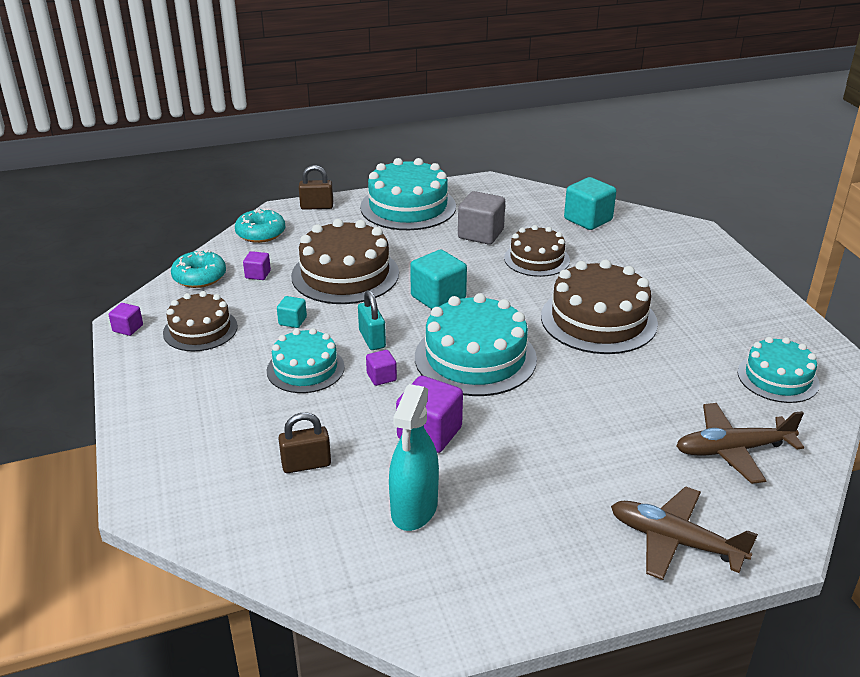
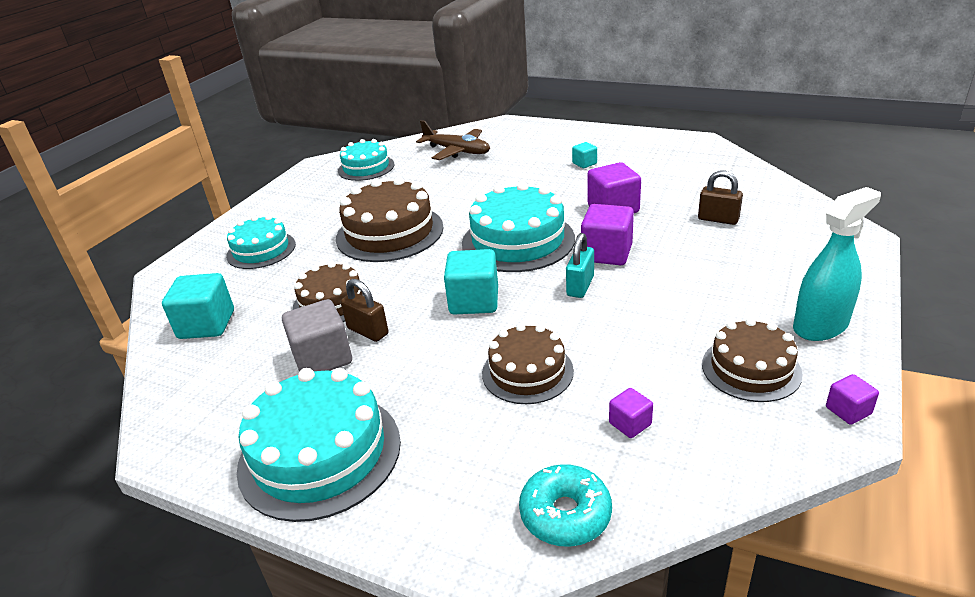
camera: 135 degrees left, 0 degrees up
(199, 277) = (714, 460): turquoise donut -> none
(292, 321) = (639, 336): turquoise cube -> turquoise cube (584, 163)
(305, 369) = (665, 283): turquoise cake -> turquoise cake (261, 250)
(317, 207) = (426, 535): brown padlock -> brown padlock (368, 331)
(345, 274) = (527, 372): brown cake -> brown cake, size x0.62
(381, 377) = (606, 253): purple cube -> purple cube, size x1.92
(414, 509) = (665, 180): turquoise spray bottle -> turquoise spray bottle (820, 326)
(674, 541) = (547, 135): brown plane -> none

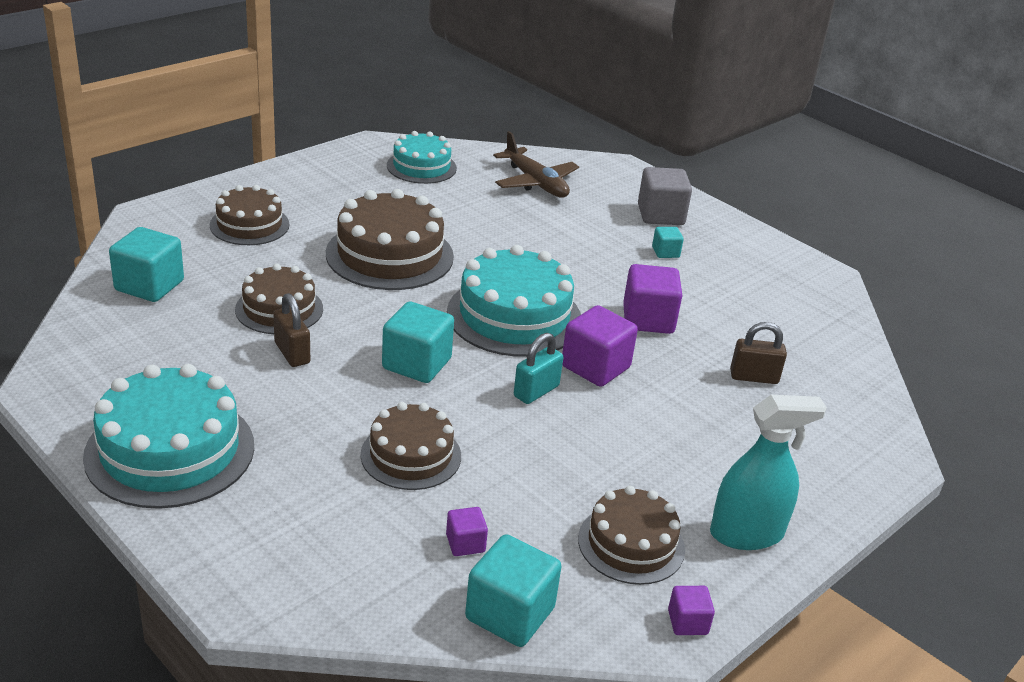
camera: 15 degrees right, 0 degrees up
(261, 250) = (249, 225): turquoise cake -> brown cake
(322, 358) = (232, 363): grey cube -> grey cube (660, 215)
(565, 514) = (340, 593): turquoise donut -> none
(715, 466) = (510, 614): none -> turquoise cube
(718, 219) = (754, 377): brown padlock -> brown padlock turned 45 degrees counterclockwise

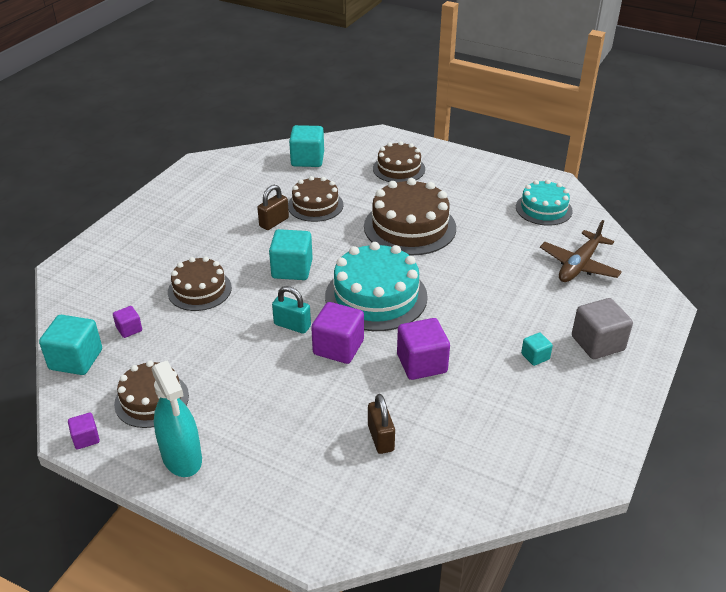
camera: 75 degrees right, 5 degrees up
(170, 450) = (167, 212): turquoise cake -> none

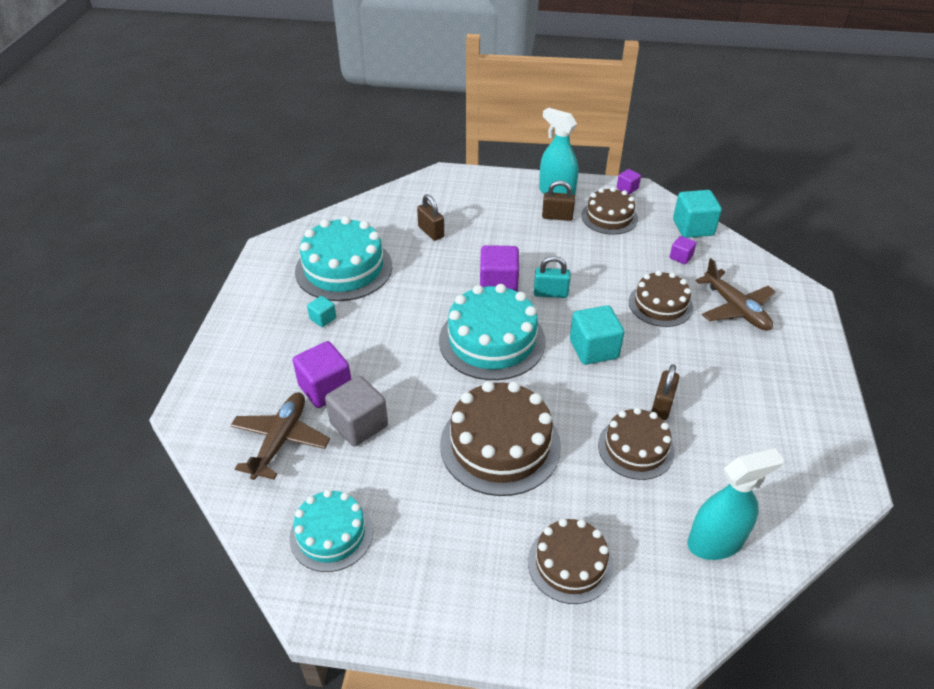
camera: 160 degrees right, 5 degrees up
(138, 270) = (736, 309): none -> brown plane
(212, 418) = (557, 217): none -> brown padlock
(307, 159) = (715, 542): turquoise cube -> turquoise spray bottle
(421, 363) = (421, 289): purple cube -> purple cube (325, 388)
(503, 412) = (344, 268): none -> turquoise cake
(597, 343) = (263, 346): grey cube -> grey cube (359, 425)

